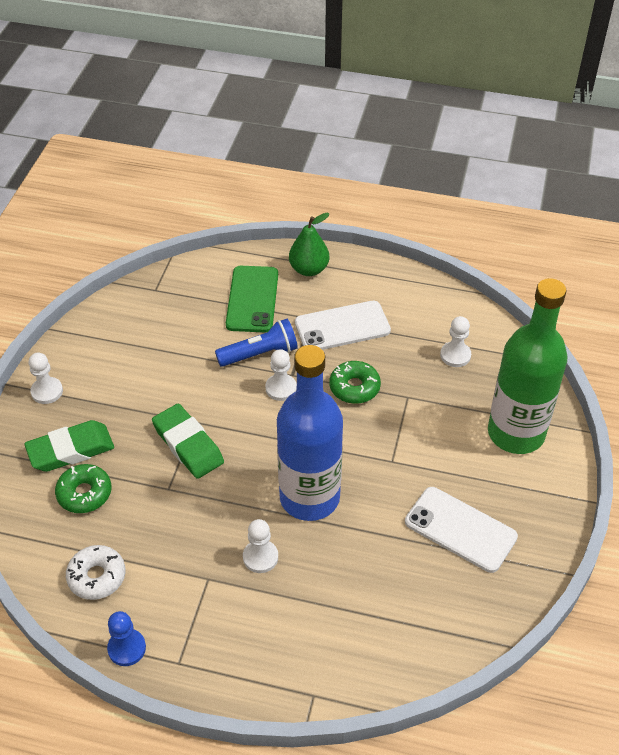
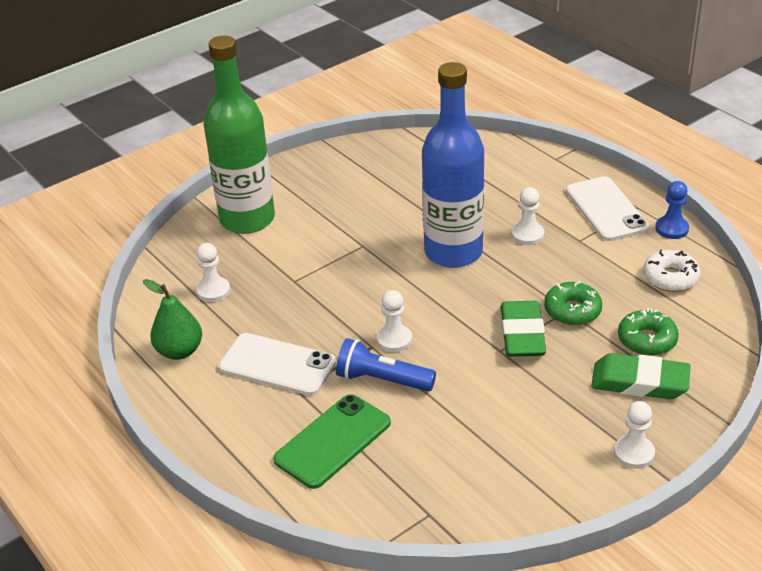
camera: 140 degrees left, 10 degrees down
(309, 269) = (238, 443): green pear -> green pear (179, 351)
(354, 387) = (329, 308): green donut -> green donut (572, 311)
(460, 529) = (364, 188): white phone -> white phone (606, 209)

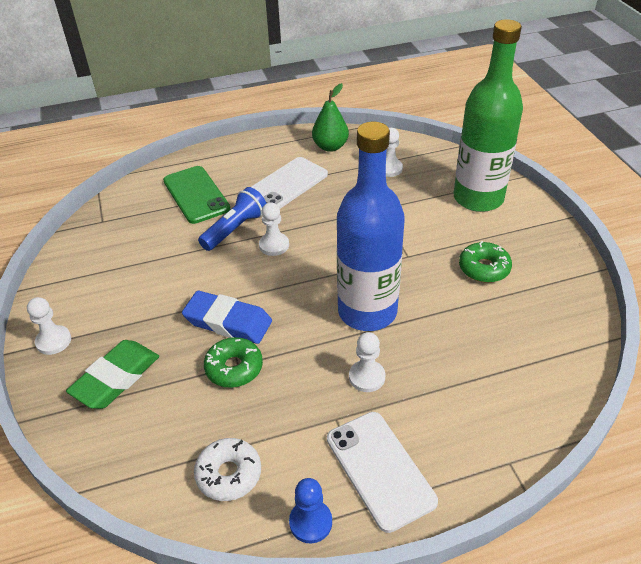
camera: 110 degrees right, 5 degrees up
(522, 334) = (228, 322): green eraser -> blue eraser
(606, 209) = (380, 469): white phone -> white phone turned 60 degrees clockwise
(647, 340) = (159, 408): green donut -> green donut (484, 268)

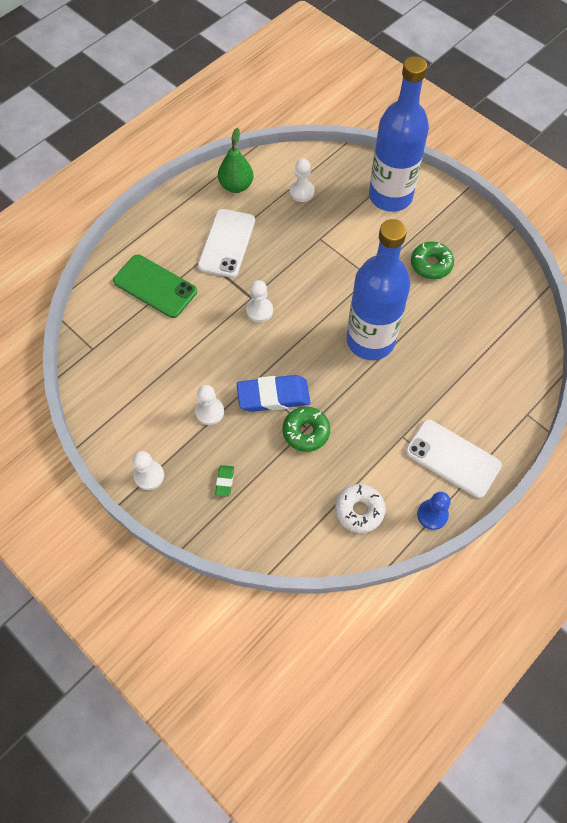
camera: 30 degrees left, 20 degrees up
(116, 378) = (225, 481): green eraser -> green eraser, size x0.46
(235, 229) = (216, 308): blue flashlight -> none
(367, 377) = (403, 395): white pawn -> white pawn (209, 412)
(478, 198) = (390, 196): green bottle -> blue bottle

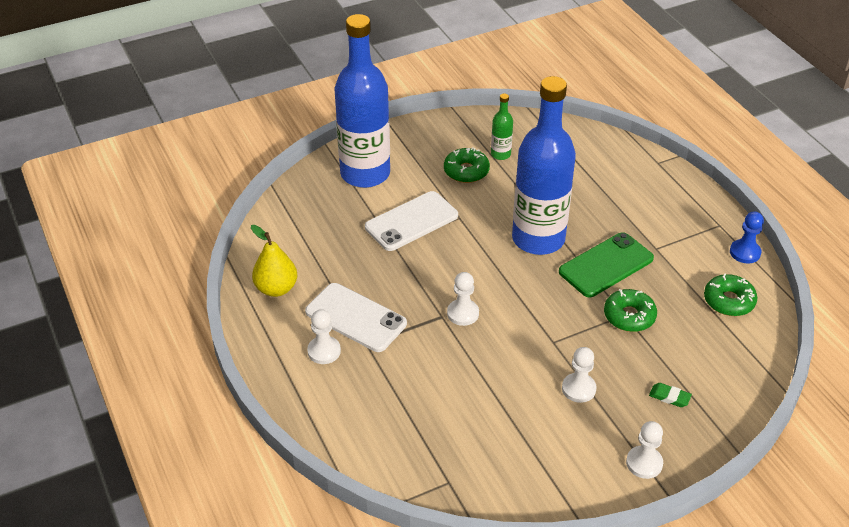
camera: 70 degrees left, 20 degrees down
(155, 286) = (384, 398): green phone -> green phone (606, 265)
(236, 186) = (276, 288): green pear -> yellow pear
(273, 396) = (577, 330): blue eraser -> none
(302, 192) = (319, 237): white pawn -> white pawn (324, 351)
(359, 510) = (728, 301): white donut -> green donut
(452, 458) = (689, 222): white phone -> white phone (411, 221)
(467, 283) = (500, 154): none -> green bottle

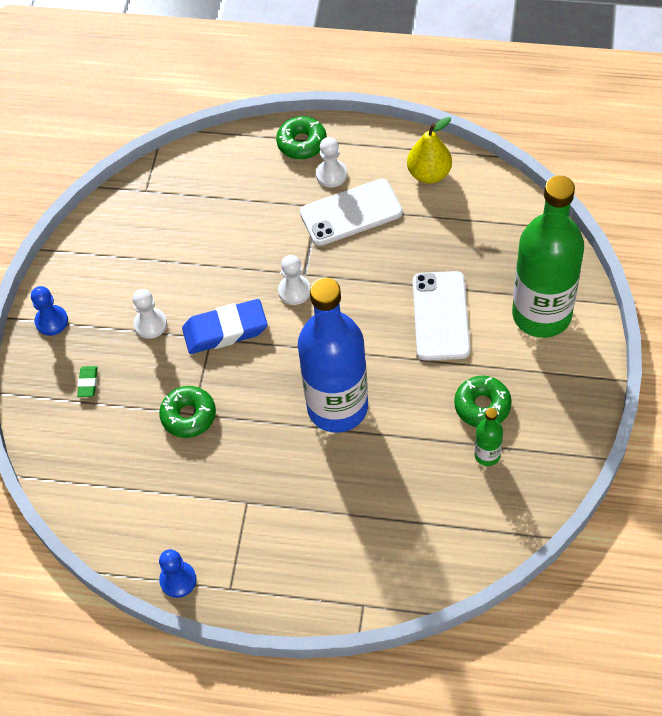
camera: 130 degrees right, 15 degrees up
(365, 174) = (541, 314): blue bottle -> green bottle
(537, 336) = (225, 330): none -> blue eraser
(606, 265) = (260, 441): green phone -> none
(644, 463) = (51, 321): white pawn -> blue pawn
(669, 397) = (88, 383): green eraser -> green eraser turned 60 degrees counterclockwise
(728, 301) = (137, 512): green donut -> green donut (302, 143)

